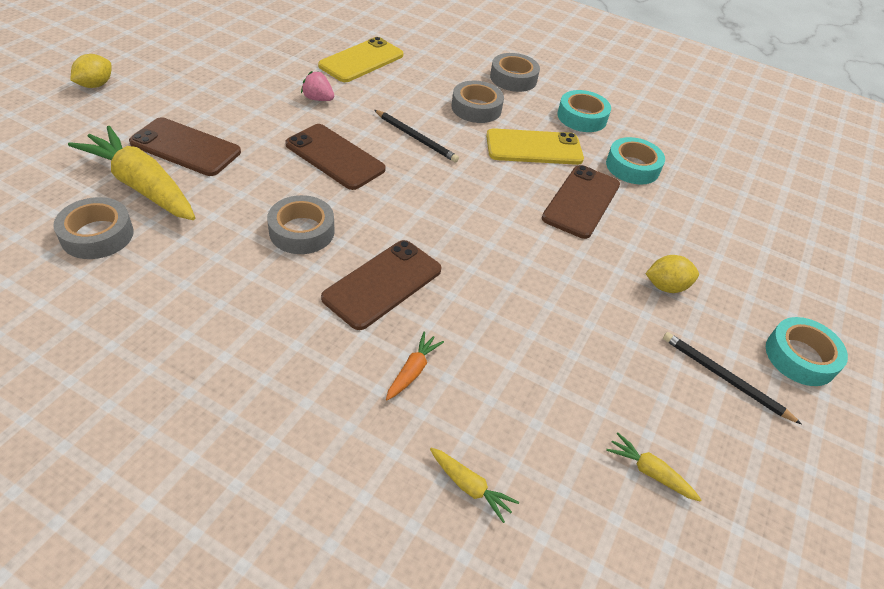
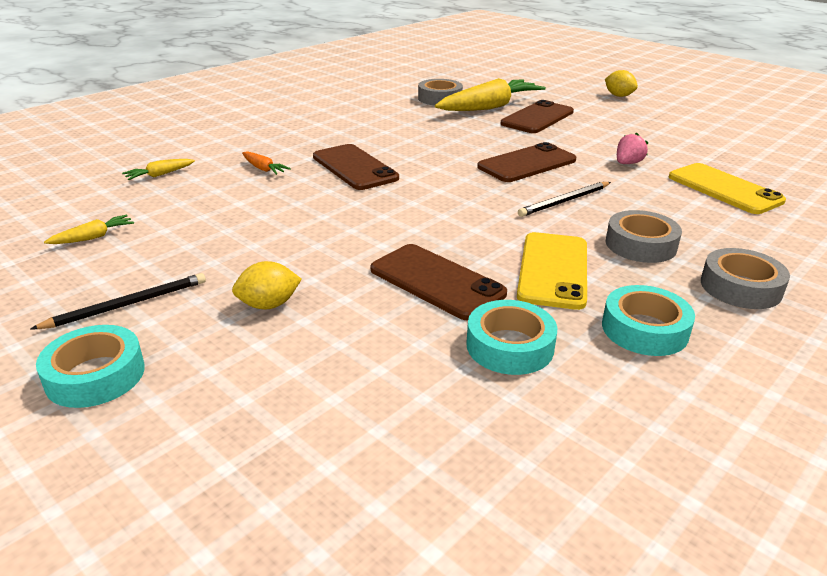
camera: 110 degrees right, 15 degrees down
(302, 231) = (426, 147): grey tape -> none
(666, 286) = (269, 305): yellow lemon -> yellow lemon turned 60 degrees clockwise

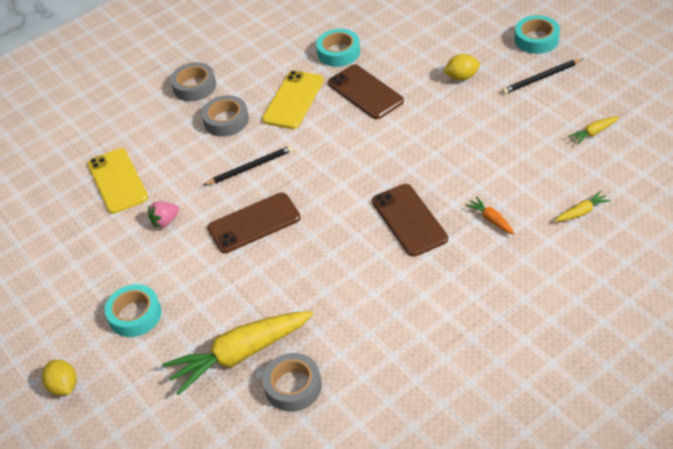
camera: 165 degrees left, 15 degrees up
(537, 118) = (198, 321): brown phone -> none
(644, 329) = (267, 61): turquoise tape -> turquoise tape (135, 315)

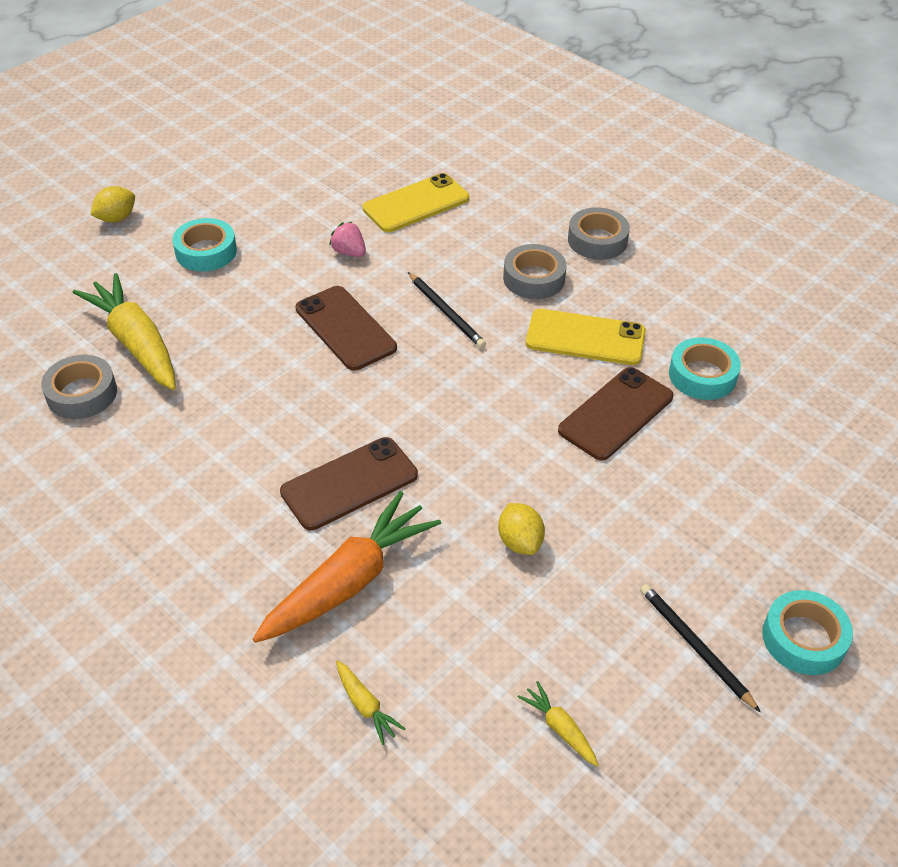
camera: 75 degrees right, 0 degrees up
(462, 77) = (674, 531): yellow lemon -> yellow lemon (520, 542)
(491, 220) = (349, 581): orange carrot -> orange carrot, size x2.33

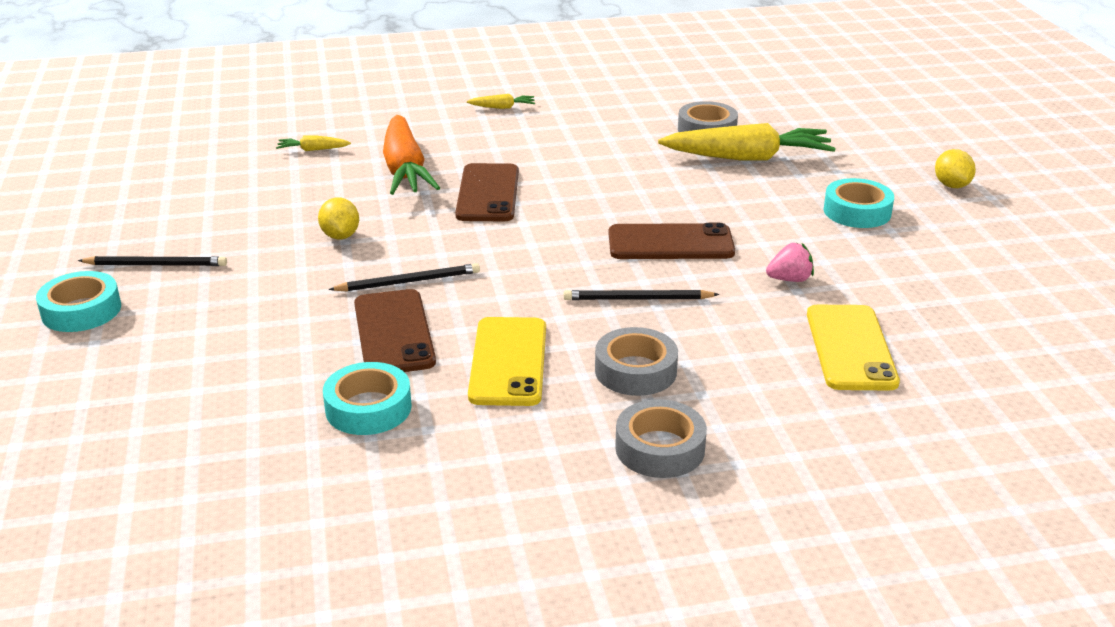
camera: 125 degrees right, 15 degrees down
(520, 542) = (340, 236): yellow lemon -> yellow lemon turned 60 degrees clockwise
(544, 447) = (409, 282): none -> black pencil
(560, 728) = (197, 197): yellow carrot -> yellow carrot (502, 107)
(585, 338) = (508, 362): yellow phone -> yellow phone turned 45 degrees counterclockwise

